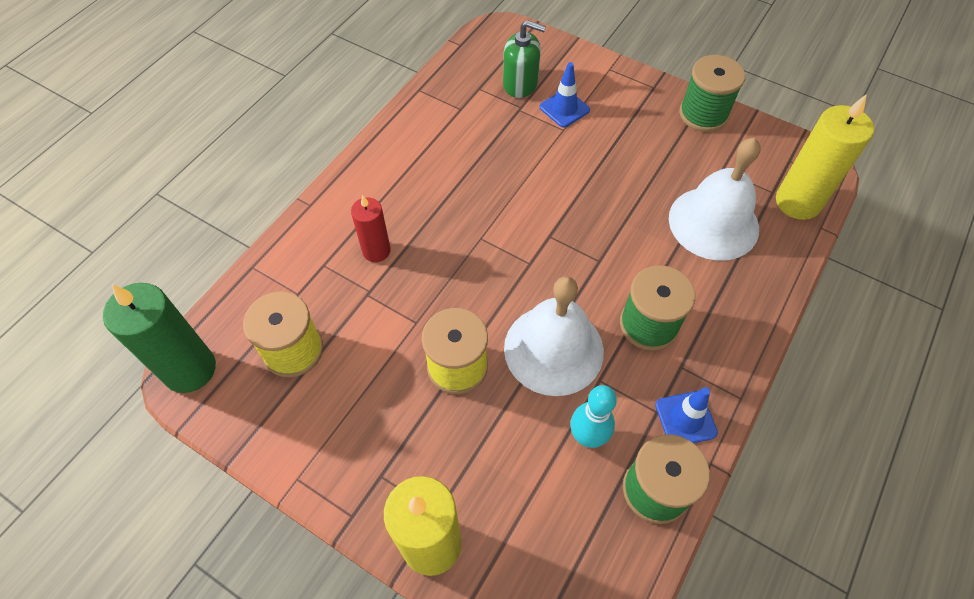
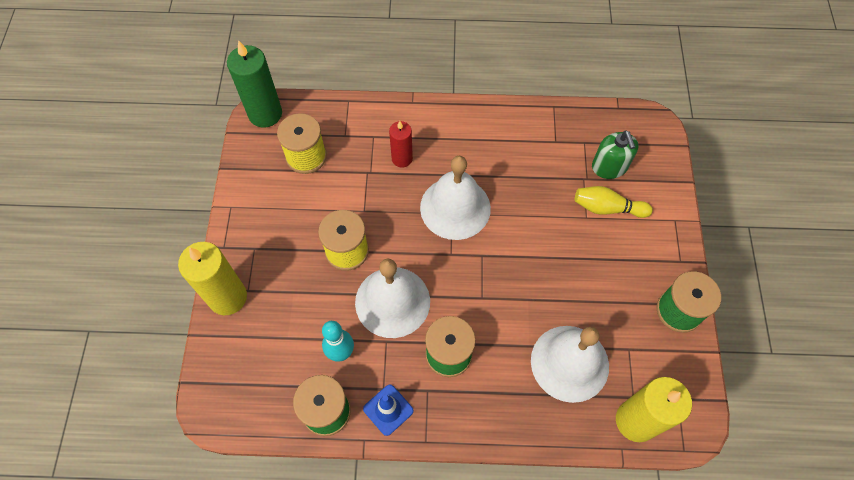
camera: 60 degrees right, 5 degrees up
(476, 231) = (455, 207): none -> white bell
(564, 109) = (607, 208): blue traffic cone -> yellow bowling pin

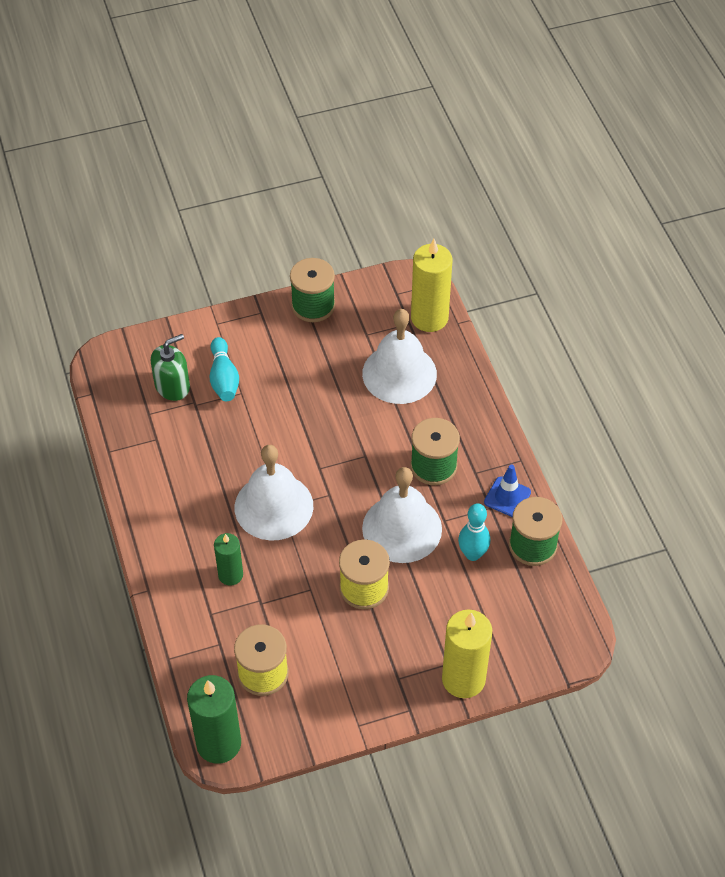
camera: 110 degrees left, 10 degrees down
(402, 158) = (230, 575): red candle -> green candle
(607, 208) = (223, 378): yellow bowling pin -> turquoise bowling pin

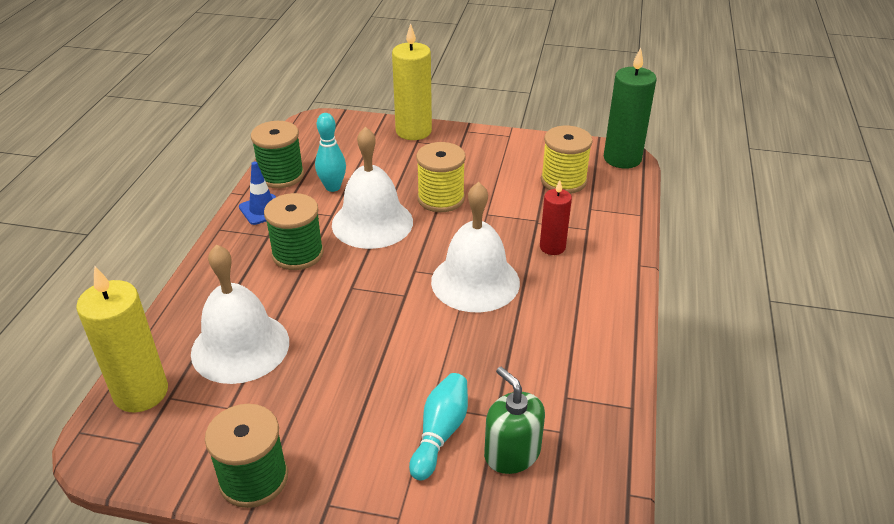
camera: 150 degrees left, 15 degrees down
(172, 386) = (512, 453): green soap dispenser -> green soap dispenser turned 60 degrees clockwise
(230, 575) = (552, 247): green candle -> red candle

